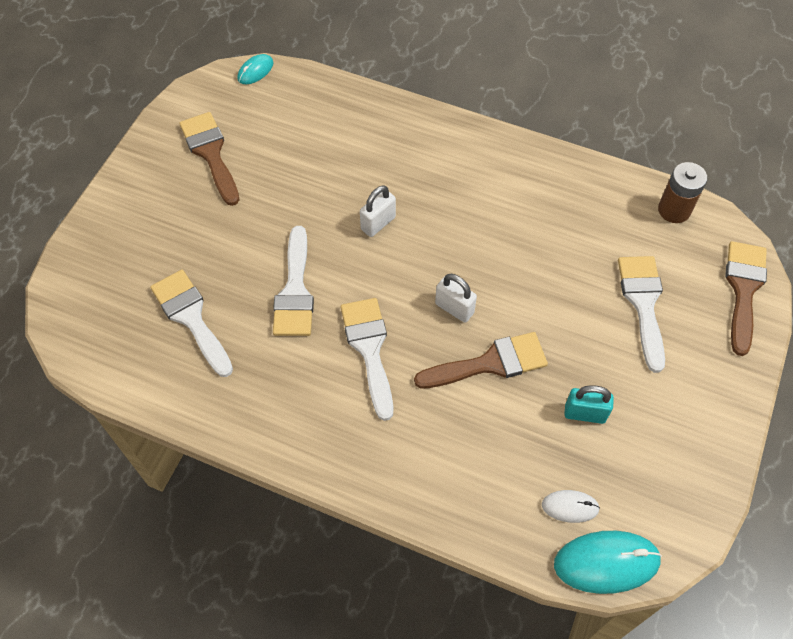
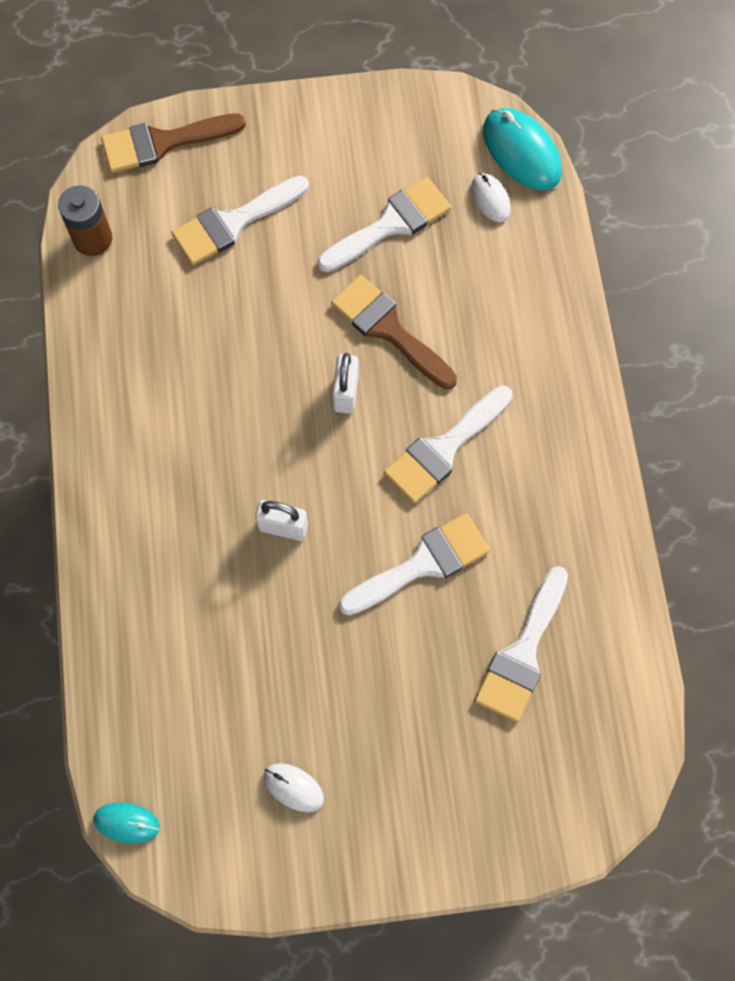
camera: 120 degrees left, 10 degrees up
(211, 153) = (293, 787): brown brush -> white mouse
(584, 413) = (390, 224): turquoise padlock -> white brush

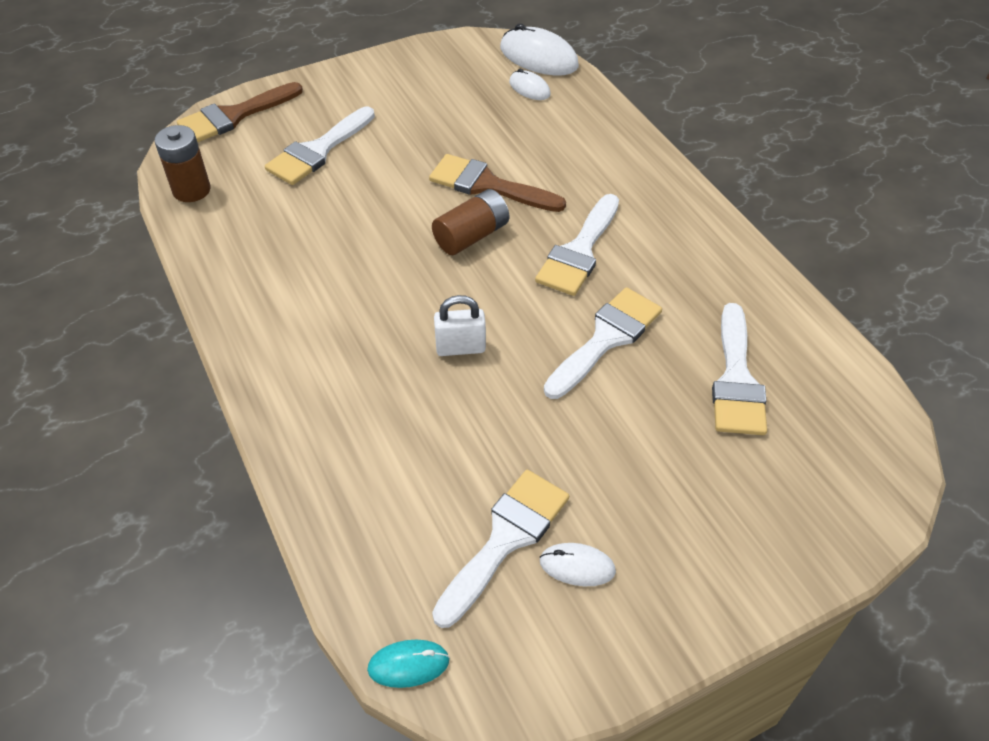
camera: 20 degrees left, 20 degrees down
(346, 392) = (471, 236): white padlock -> brown battery
(390, 224) = (455, 121): white brush -> white brush (505, 539)
(521, 152) = (538, 57): turquoise mouse -> white mouse

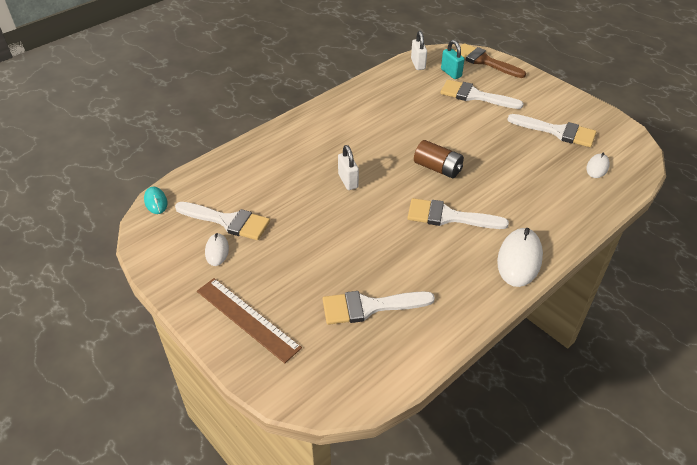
camera: 75 degrees right, 5 degrees down
(191, 190) = (418, 64): brown battery -> white padlock
(243, 159) = (451, 73): none -> turquoise padlock
(488, 185) = (486, 166): brown brush -> none
(538, 57) = (636, 165): white mouse -> white mouse (519, 259)
(606, 339) = (379, 240): white brush -> white brush (557, 131)
(740, 539) = (247, 319): none -> brown ruler

